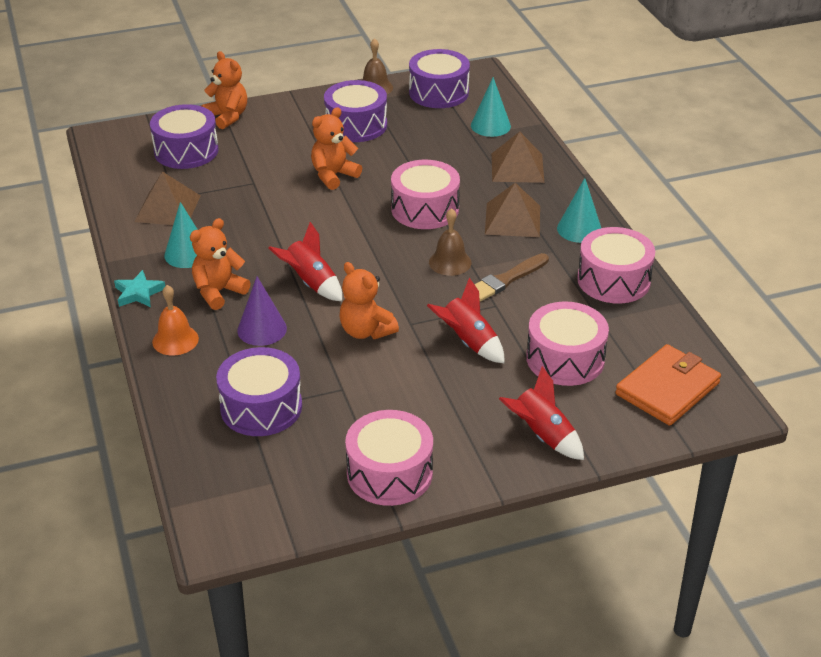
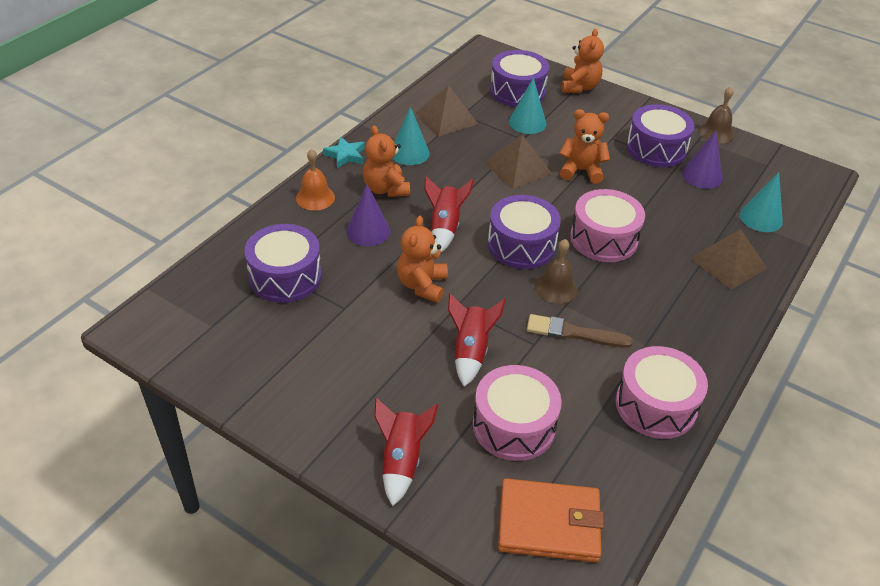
camera: 50 degrees right, 5 degrees up
(218, 292) = (386, 189): orange teddy bear -> orange teddy bear turned 120 degrees counterclockwise
(389, 473) = (274, 386): pink drum -> none
(414, 123) = (701, 176): none -> purple cone
(438, 92) = (760, 167): purple drum -> purple drum (521, 245)
(512, 219) = (655, 296): brown pyramid -> brown pyramid (517, 168)
(579, 229) = (697, 345): turquoise cone -> turquoise cone (527, 122)

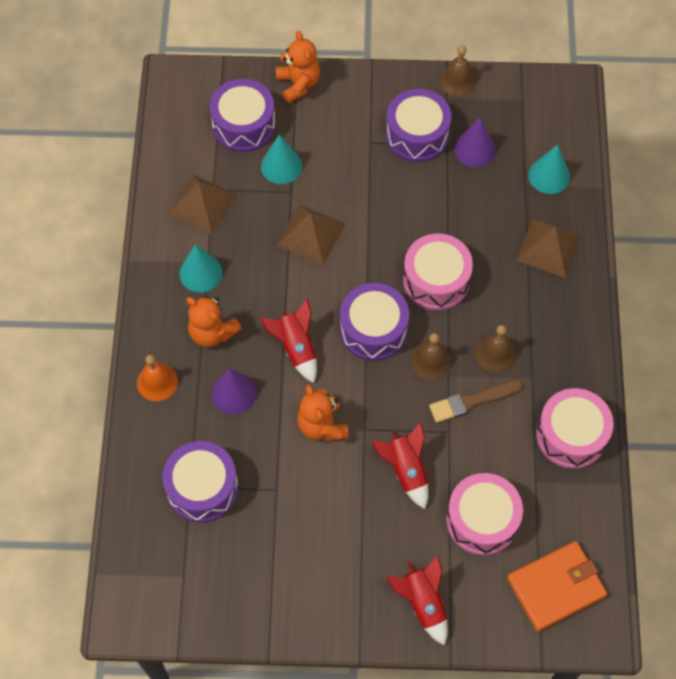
camera: 30 degrees left, 20 degrees up
(345, 155) = (144, 311): turquoise star -> none
(581, 171) = (368, 204): orange teddy bear -> none
(622, 310) = (495, 353): none -> brown bell

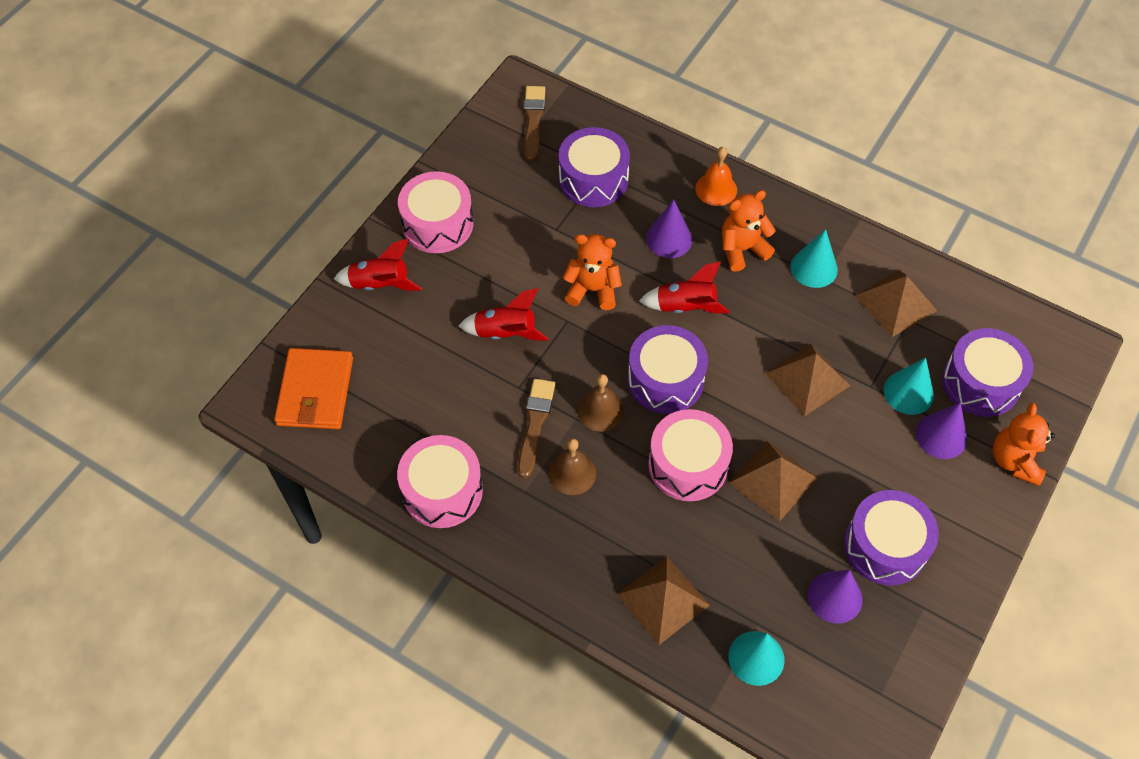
camera: 120 degrees right, 5 degrees down
(161, 580) = (533, 121): none -> brown brush
(298, 84) = (1015, 460): orange teddy bear -> orange teddy bear turned 90 degrees clockwise
(306, 133) = (941, 436): none -> purple cone
(412, 221) = (773, 480): none -> brown pyramid
(457, 80) = (945, 634): brown bell -> none
(482, 520) = (417, 367): pink drum -> pink drum (437, 224)

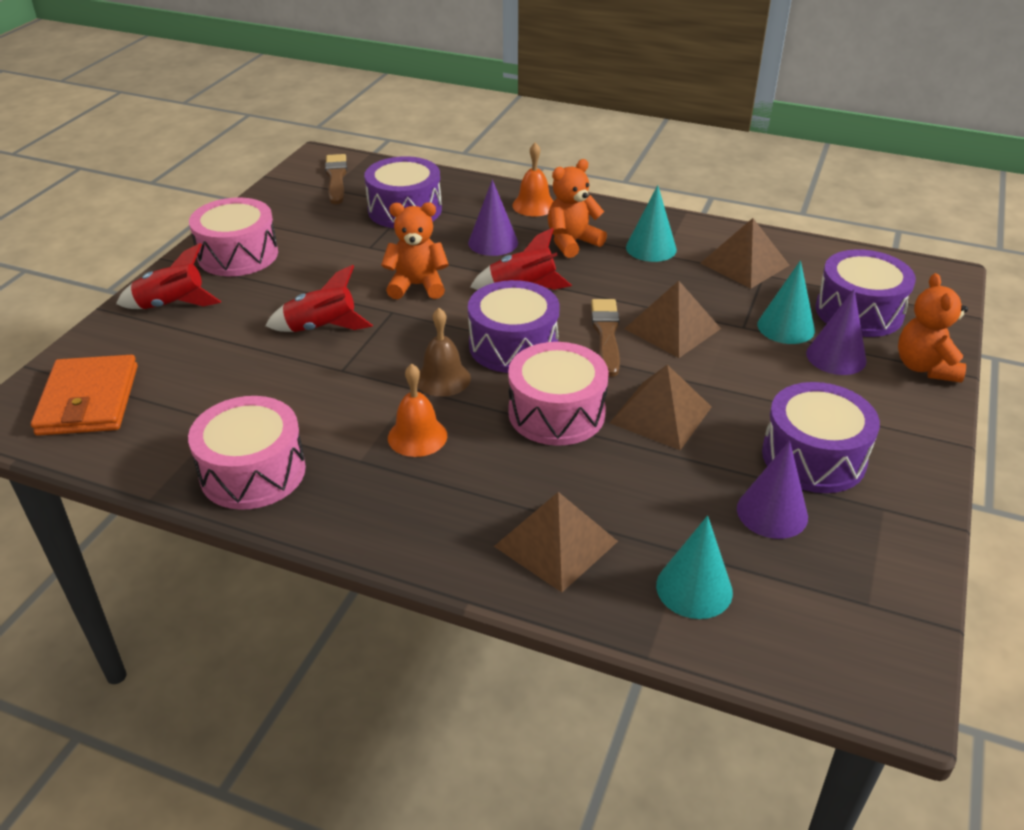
camera: 10 degrees left, 20 degrees down
(535, 424) = (365, 399): brown brush -> brown brush (606, 335)
(572, 473) = (417, 436): brown bell -> orange bell

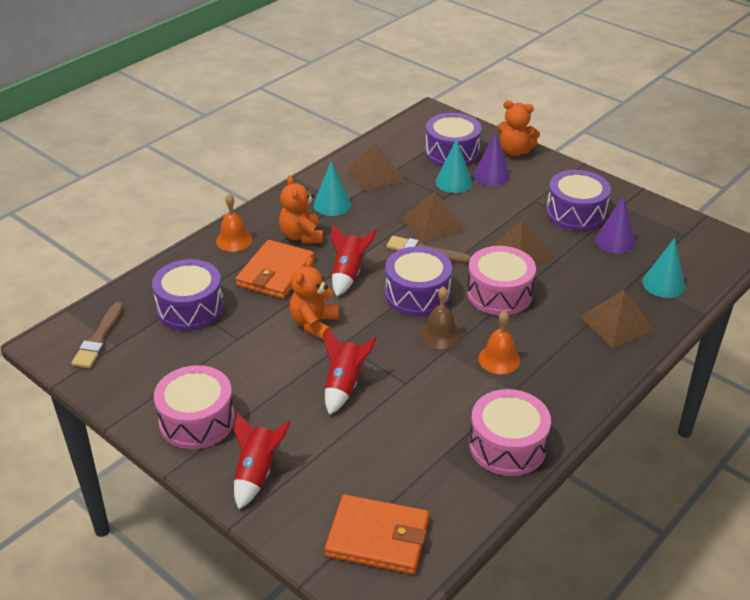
camera: 70 degrees left, 0 degrees up
(336, 178) = (99, 338): brown brush -> brown brush turned 90 degrees counterclockwise
(493, 242) = (275, 273): purple cone -> orange wallet

